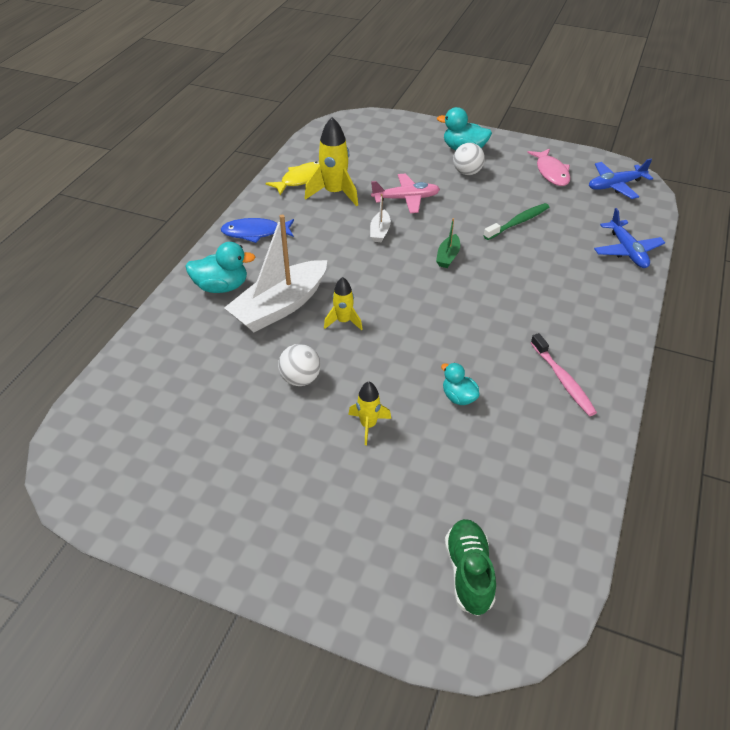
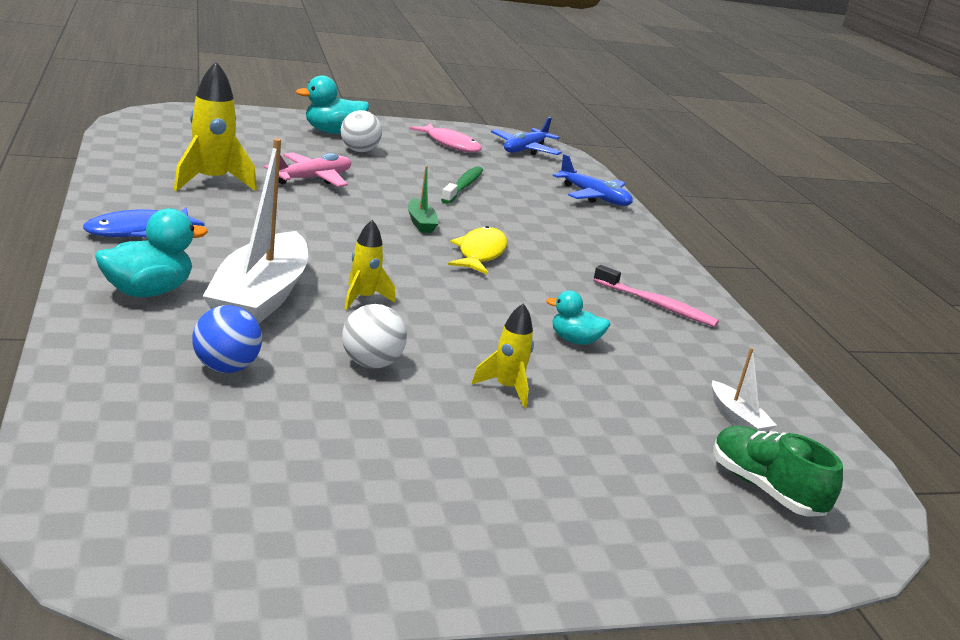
camera: 40 degrees left, 20 degrees down
(216, 359) = (226, 368): none -> blue ball
(301, 179) = (148, 172): yellow fish -> yellow fish (480, 253)
(380, 231) = (313, 210): white boat -> white boat (737, 418)

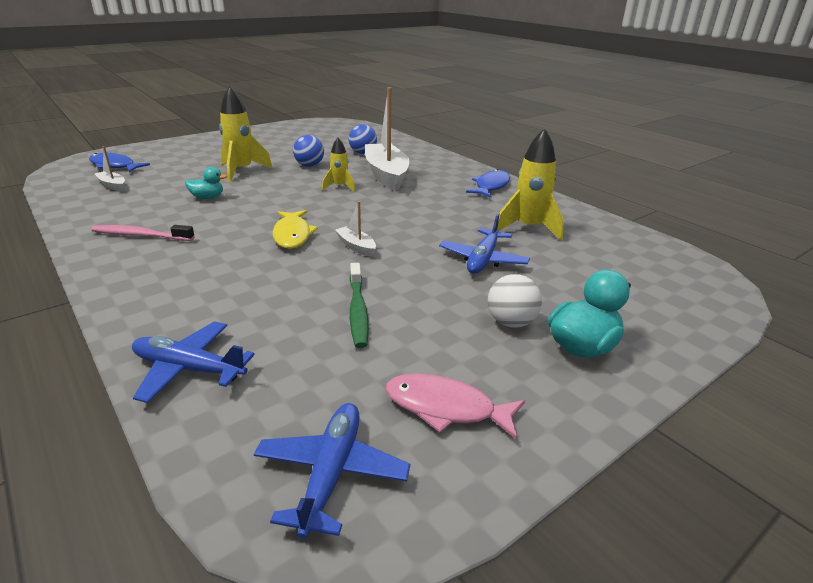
camera: 160 degrees right, 5 degrees up
(147, 291) = (432, 165): turquoise duck -> none
(312, 179) = (483, 259): pink plane -> blue plane
(371, 363) = (309, 165): white ball -> blue ball
(420, 223) = (356, 246): green boat -> white boat
(506, 388) = (241, 171): yellow rocket -> yellow rocket, size x1.71
(764, 489) = (114, 166): green shoe -> blue fish

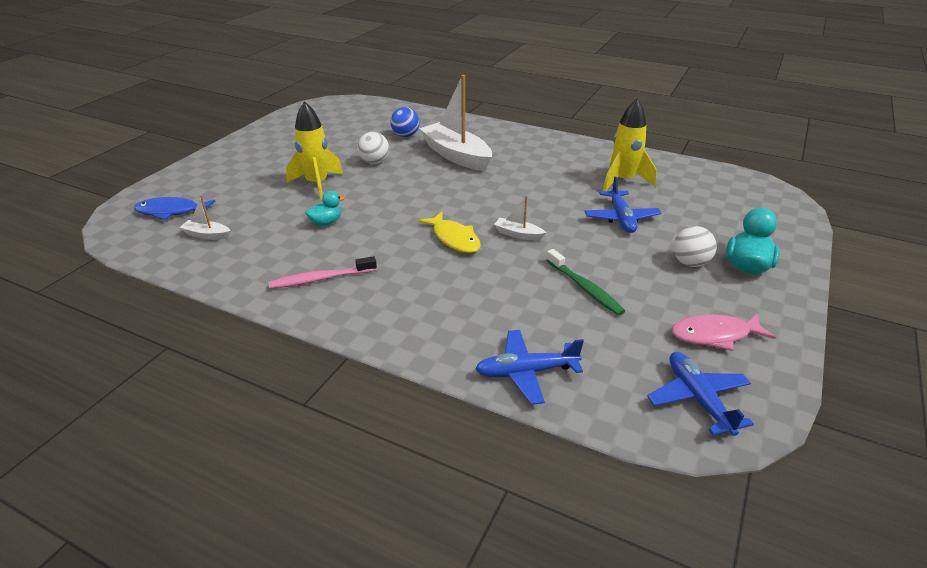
camera: 25 degrees left, 5 degrees up
(309, 165) = (374, 162): blue ball -> white ball
(340, 187) = (432, 179): yellow rocket -> none
(491, 186) = (554, 146): blue fish -> none

